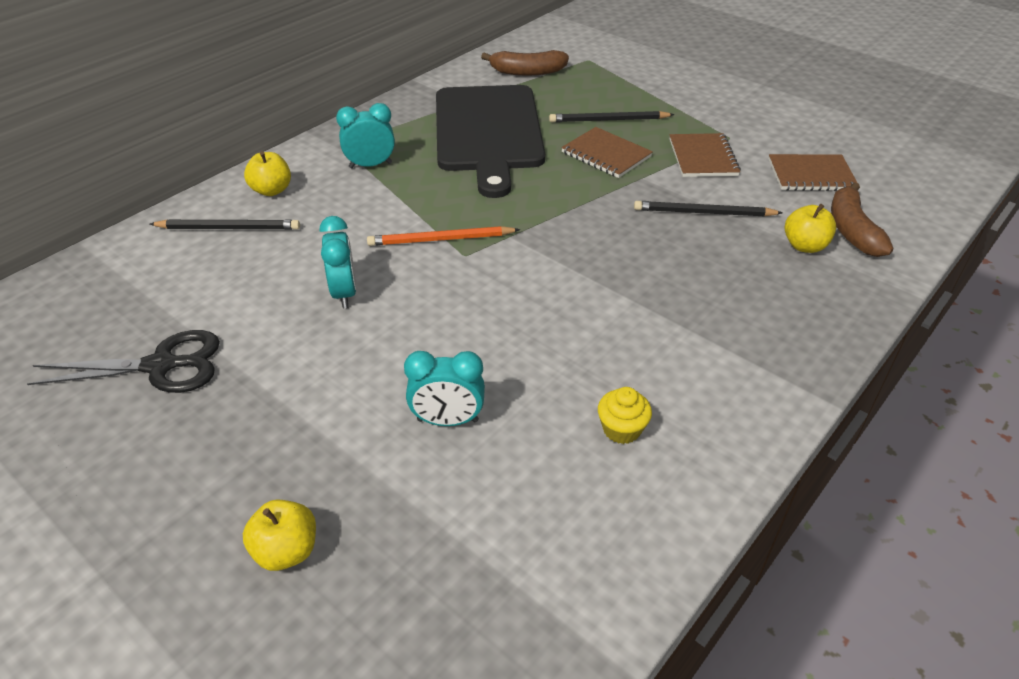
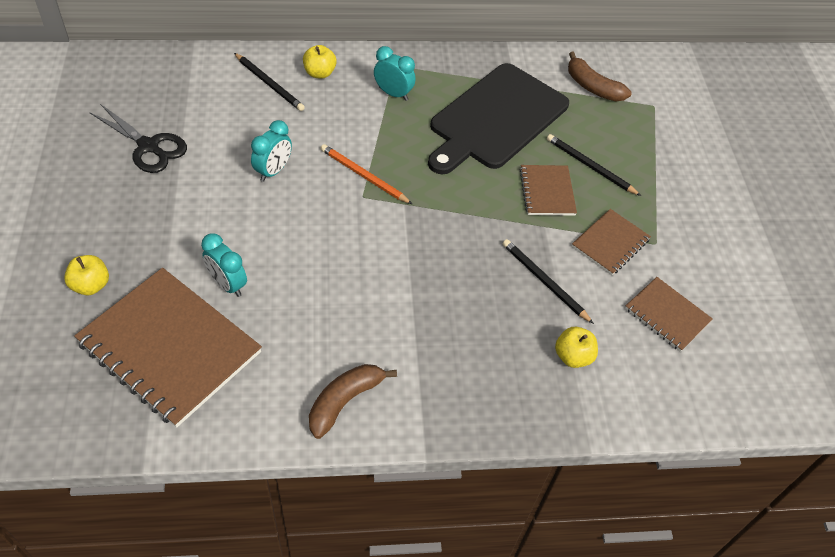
camera: 40 degrees right, 10 degrees up
(476, 529) = (170, 347): none -> brown notebook
(621, 429) = (297, 363): yellow cupcake -> none
(852, 230) = (625, 374): brown banana -> brown banana (345, 401)

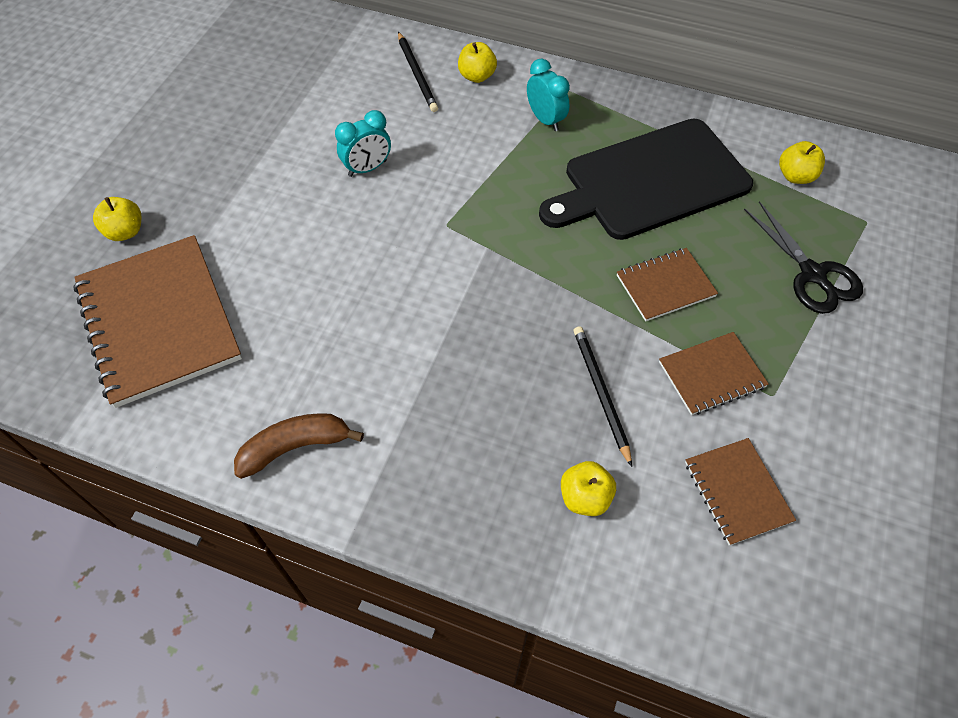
camera: 30 degrees right, 5 degrees up
(148, 146) = (260, 107): black scissors -> black scissors (812, 274)
(228, 284) = (252, 275): turquoise clock -> none
(363, 176) = (460, 202): orange pencil -> none
(547, 192) = (665, 286): brown notebook -> brown notebook turned 45 degrees clockwise
(590, 166) = (738, 272): black pencil -> none
(592, 87) = (795, 176): brown banana -> yellow apple

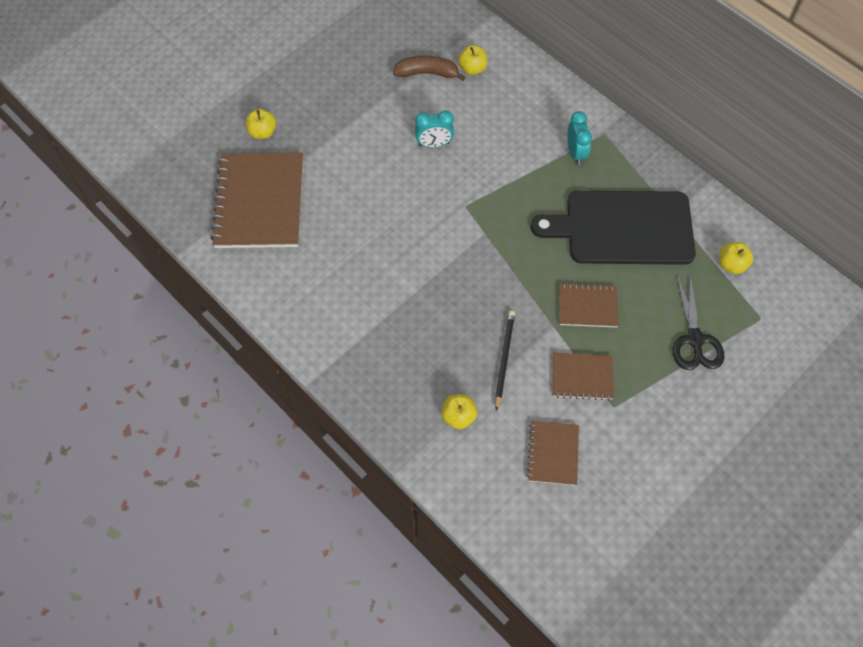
camera: 25 degrees right, 5 degrees up
(295, 447) = (306, 314): brown banana -> brown banana (427, 73)
(417, 74) = (503, 82): black pencil -> none
(477, 76) = (545, 99): yellow apple -> yellow apple (472, 69)

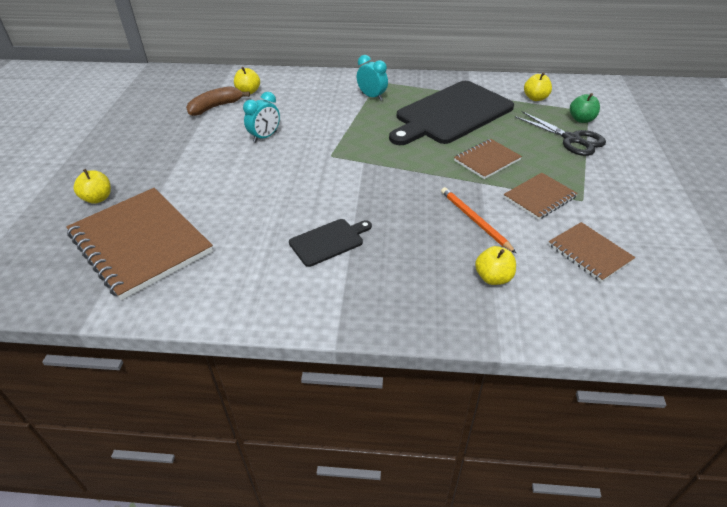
camera: 40 degrees left, 20 degrees down
(381, 296) = (328, 241): none -> black cutting board
(504, 358) = (474, 220): black pencil -> orange pencil
(738, 324) = (581, 119): none -> green apple

